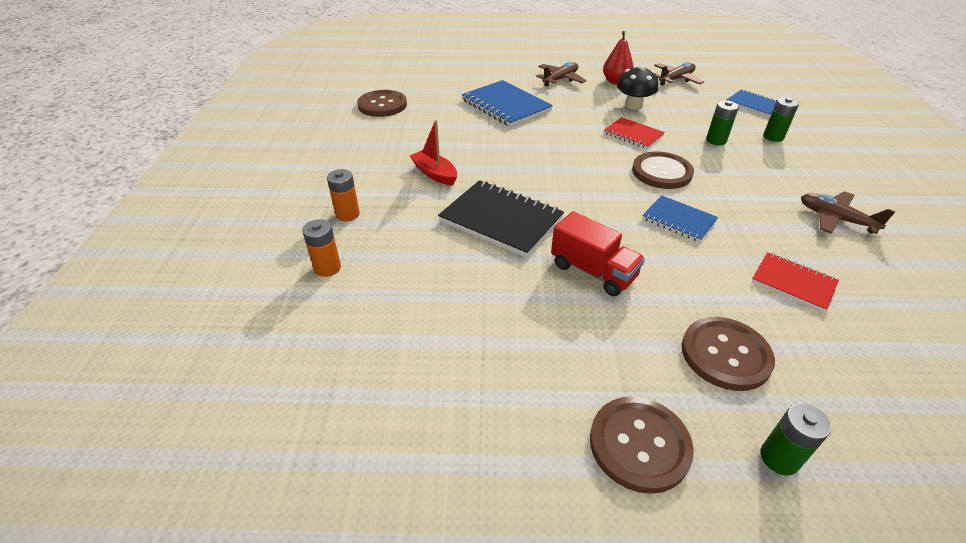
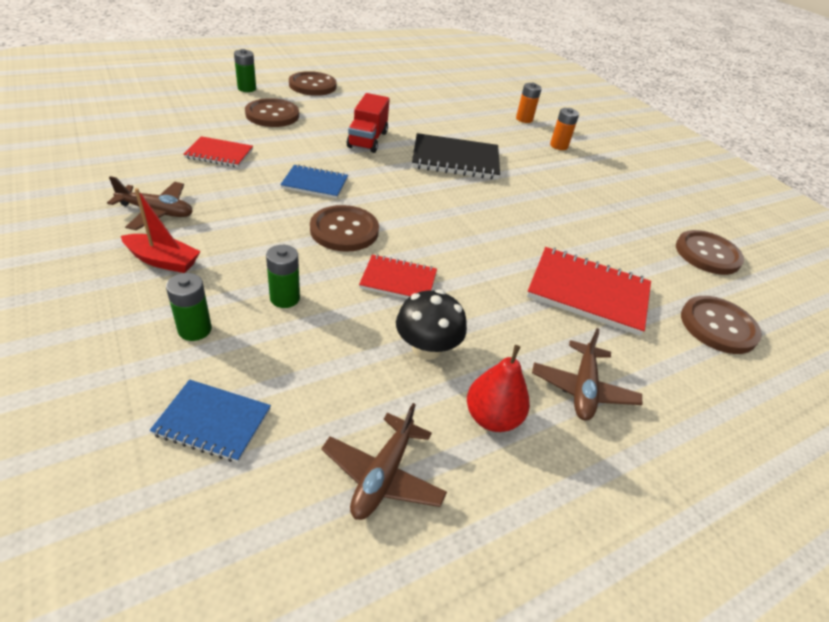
camera: 145 degrees right, 0 degrees up
(435, 174) = (545, 185): red boat -> red boat (163, 261)
(447, 80) = (718, 326): none -> brown button
(506, 106) = (588, 292): blue notebook -> red notebook
(593, 271) = (367, 140): red truck -> red truck turned 90 degrees counterclockwise

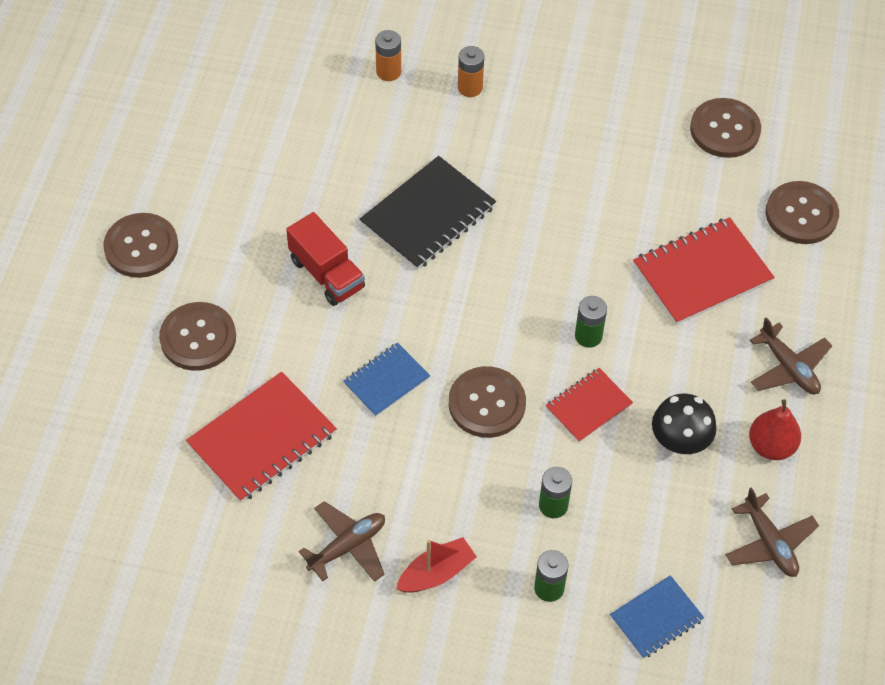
camera: 45 degrees left, 15 degrees up
(219, 154) = (262, 439): red notebook -> red notebook, size x1.68
(247, 88) = (101, 328): green battery -> green battery (588, 336)

